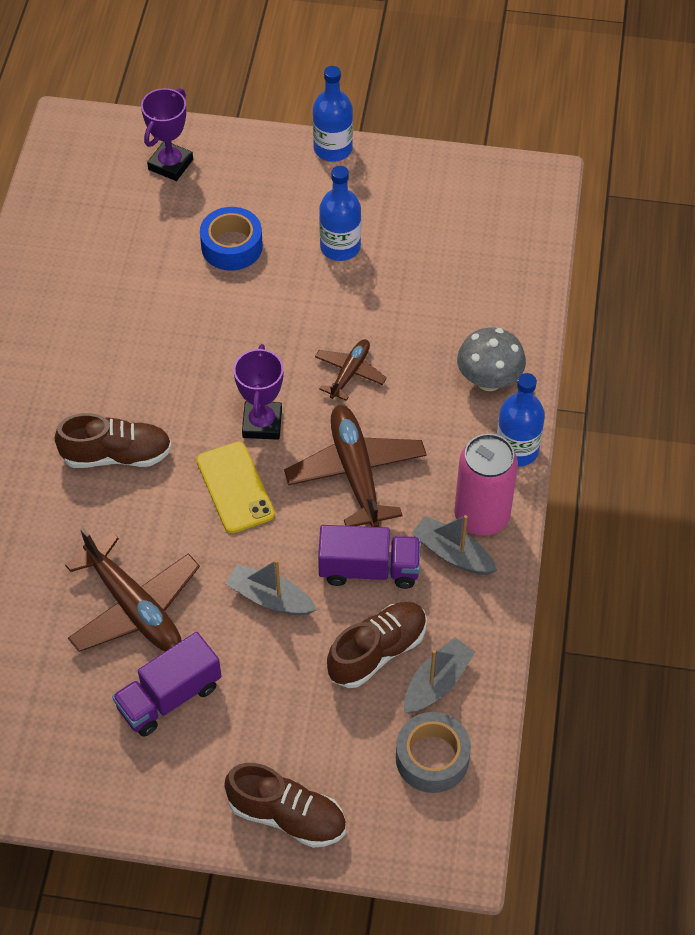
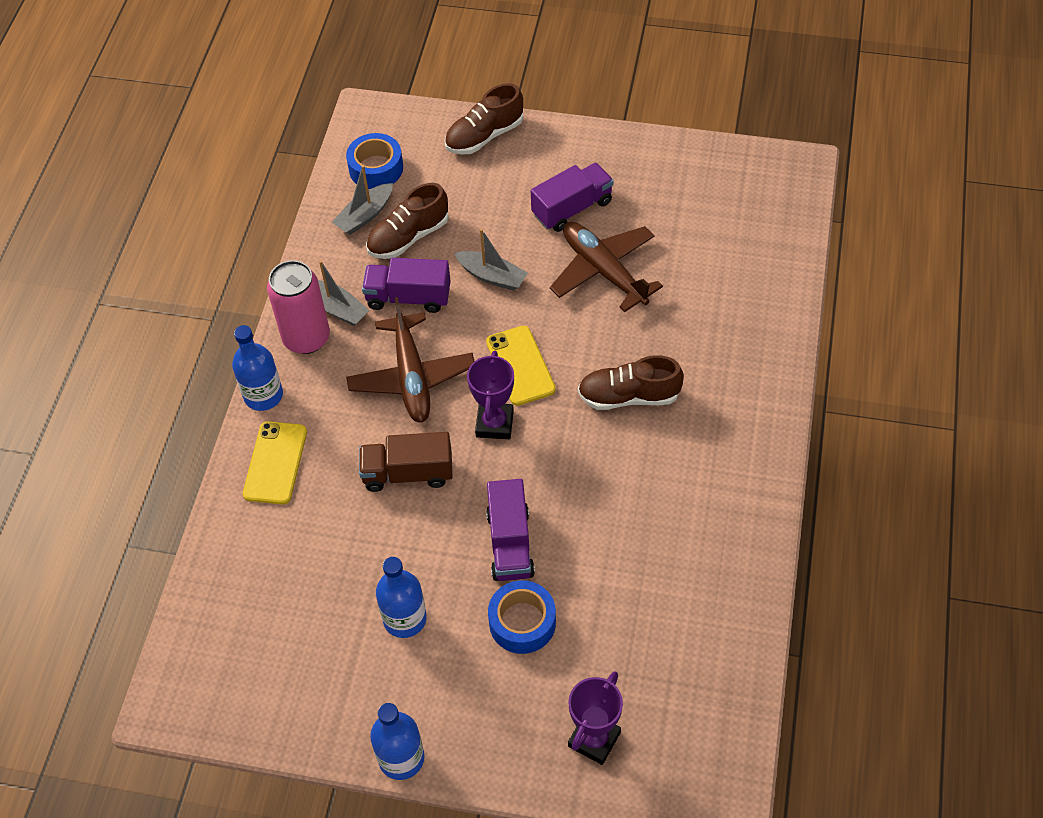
camera: 175 degrees left, 0 degrees up
(244, 310) = (510, 543): none -> purple truck
(287, 815) = (484, 136): brown shoe -> brown shoe turned 60 degrees counterclockwise
(350, 373) = (408, 473): brown plane -> brown truck
(432, 758) = (376, 168): grey tape -> blue tape
(489, 380) = (275, 463): grey mushroom -> yellow phone

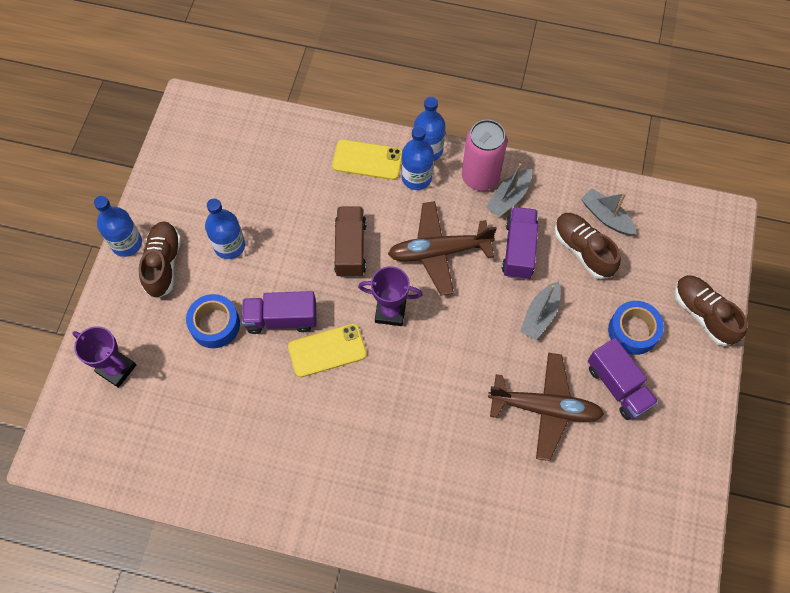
camera: 90 degrees right, 10 degrees up
(305, 406) = (416, 177): none -> blue bottle
(376, 168) = (660, 225): blue tape -> blue tape (633, 331)
(520, 366) = (446, 333): yellow phone -> yellow phone (327, 350)
(603, 271) = (545, 408): brown plane -> brown plane turned 45 degrees clockwise
(629, 396) = (410, 419): brown shoe -> brown shoe (163, 264)

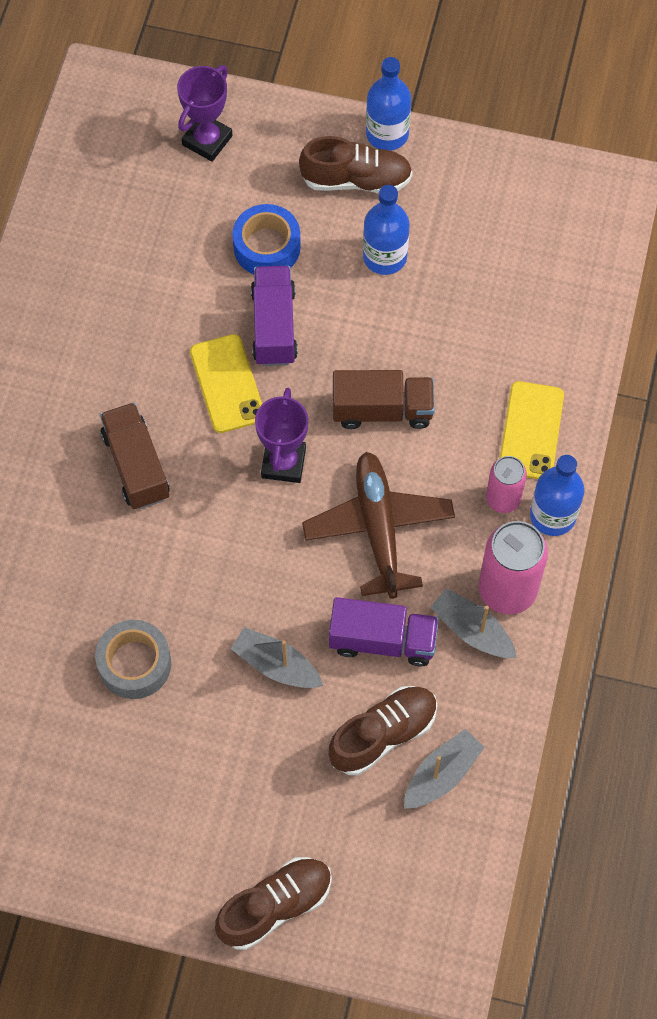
camera: 90 degrees right, 0 degrees up
(392, 412) = (136, 465): none -> brown truck
(416, 177) = (503, 499): blue bottle -> pink can
(545, 408) = (134, 664): brown plane -> grey tape
(618, 386) = (164, 766): purple truck -> none
(633, 331) = (249, 796): blue tape -> none

